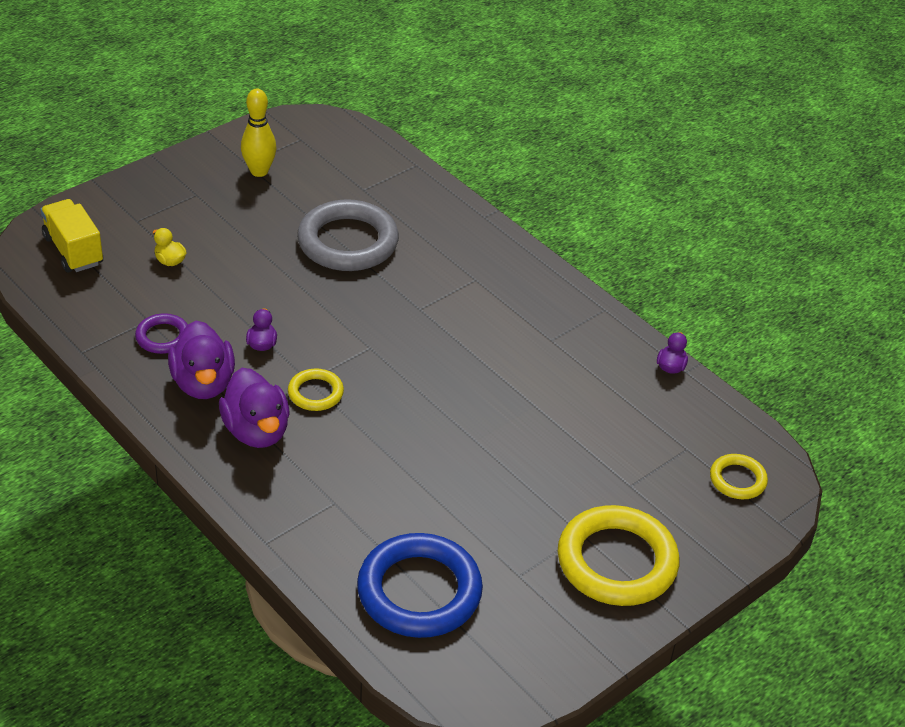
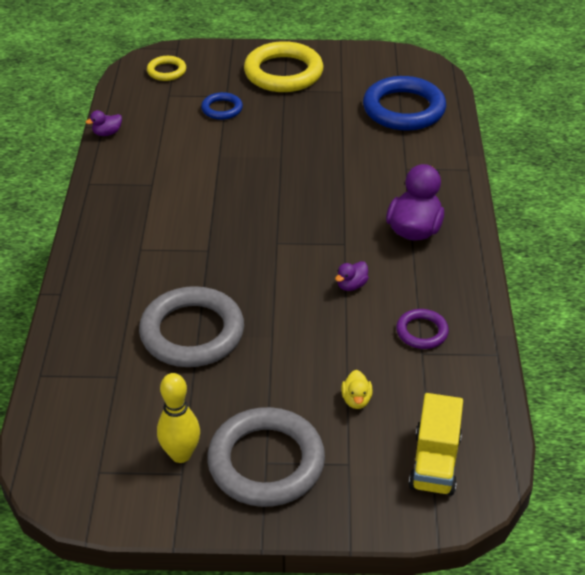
camera: 135 degrees left, 0 degrees up
(196, 194) = (266, 462): none -> grey ring
(203, 383) = (422, 280): purple duck -> none
(315, 393) = (349, 233): yellow ring -> none
(610, 464) = (222, 109): none -> blue ring

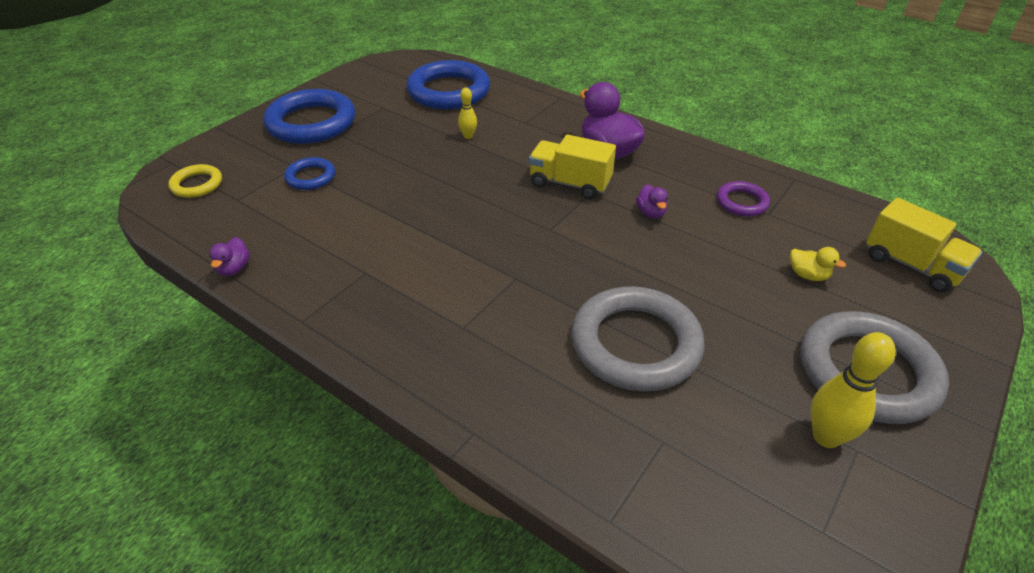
camera: 55 degrees left, 0 degrees up
(283, 73) = (311, 123): yellow ring -> blue ring
(344, 228) = (570, 184): none -> yellow truck
(351, 150) = (468, 136): none -> yellow bowling pin

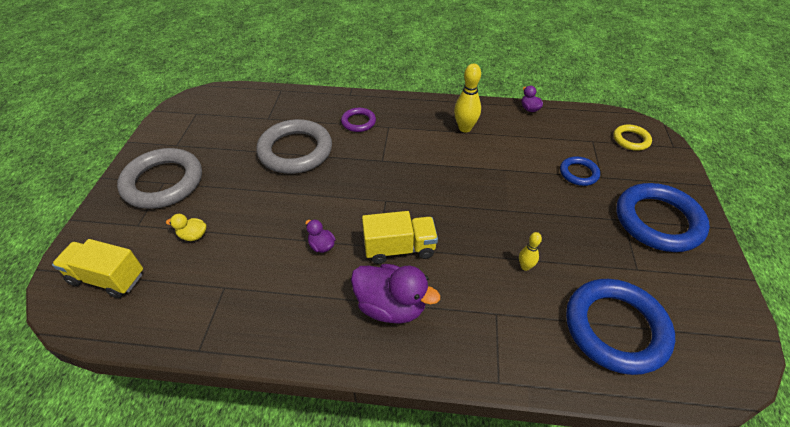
camera: 150 degrees right, 5 degrees up
(741, 202) = (249, 291): purple ring -> purple ring (358, 122)
(826, 436) = (191, 144): yellow bowling pin -> yellow bowling pin (465, 128)

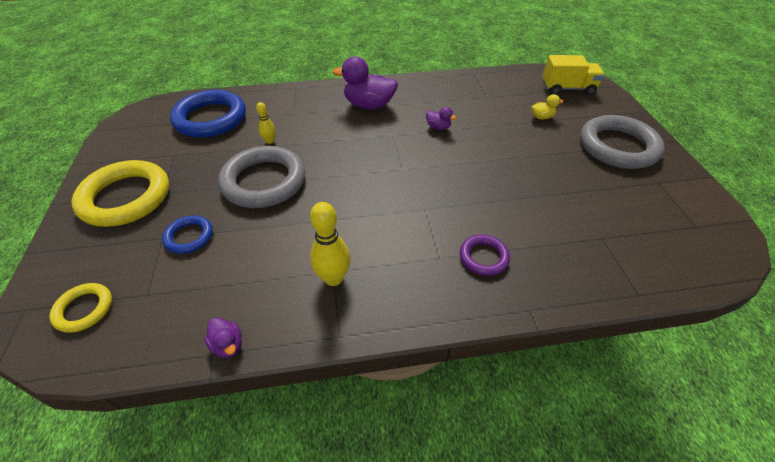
camera: 165 degrees right, 0 degrees up
(295, 151) = (528, 200): grey ring -> grey ring (264, 181)
(399, 248) = (375, 136): yellow truck -> none
(658, 221) = (126, 197): blue ring -> yellow ring

